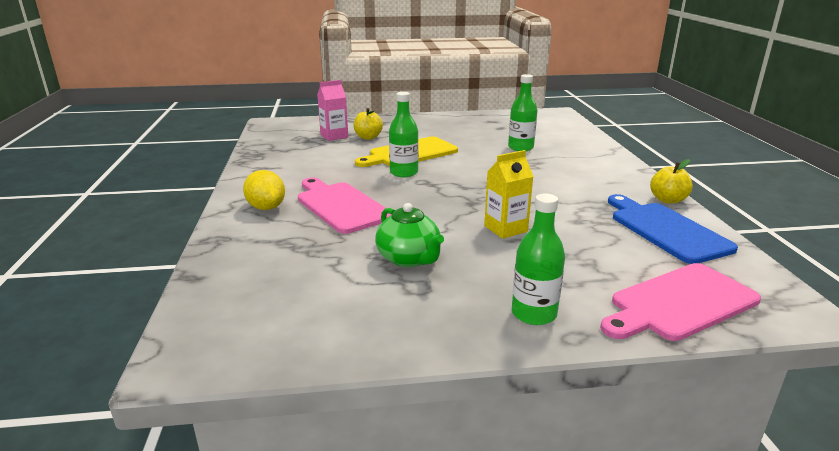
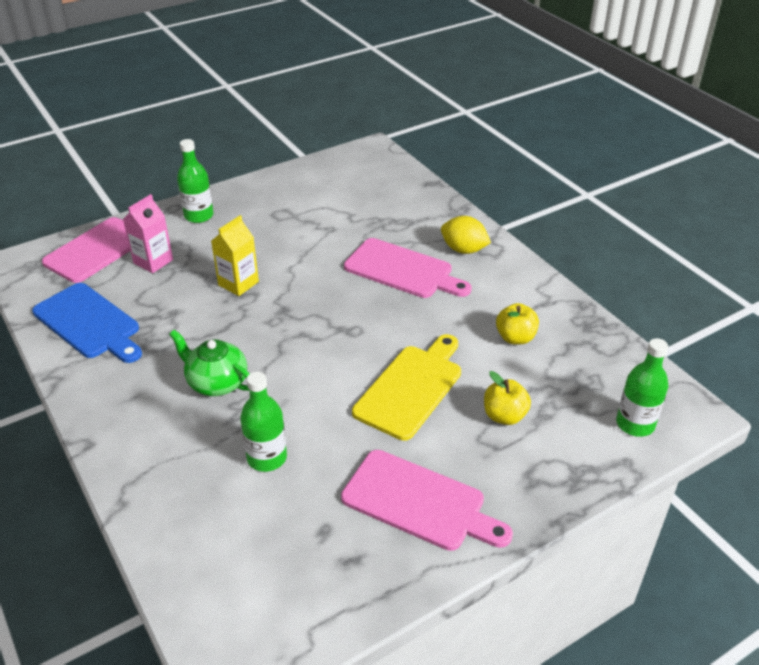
camera: 155 degrees right, 15 degrees up
(334, 136) = (553, 403): pink carton -> pink carton (153, 261)
(404, 172) = (386, 341): green bottle -> green bottle (635, 424)
(409, 259) = (301, 233): green teapot -> green teapot (216, 382)
(446, 126) = (419, 502): none -> pink cutting board
(667, 200) = (72, 377): yellow apple -> yellow apple (515, 338)

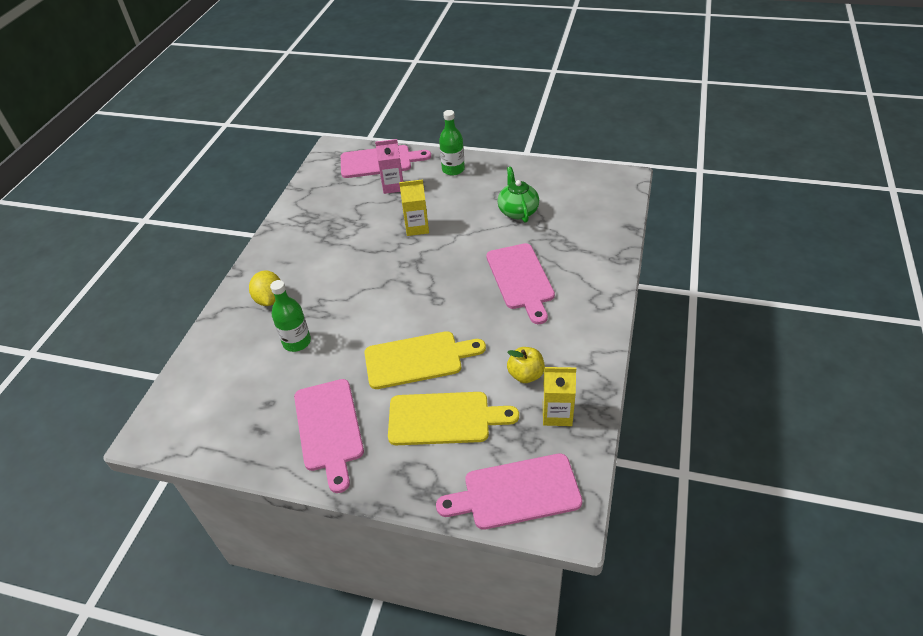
camera: 50 degrees right, 5 degrees up
(89, 323) = (319, 205): blue cutting board -> none
(216, 382) = (330, 281): green teapot -> green teapot (518, 211)
(463, 250) = (582, 290): yellow lemon -> yellow lemon (270, 299)
(504, 416) = (444, 419): yellow apple -> yellow cutting board
(579, 348) = (557, 414): none -> yellow carton
(635, 424) = (516, 492): green bottle -> pink cutting board

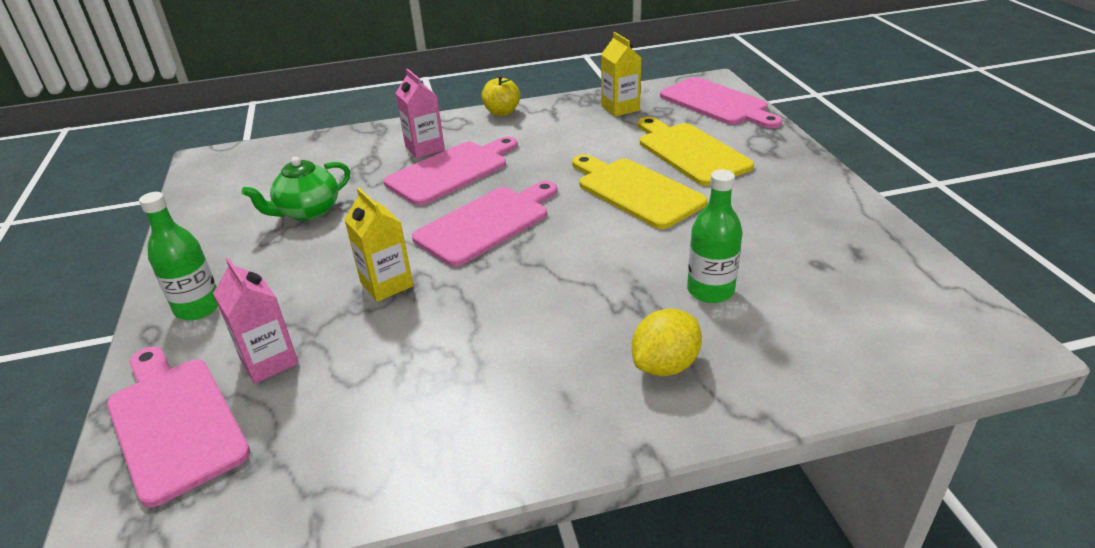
camera: 120 degrees left, 10 degrees down
(329, 428) = (787, 207): pink cutting board -> pink cutting board (487, 223)
(525, 375) = (591, 131): yellow apple -> yellow apple (502, 112)
(567, 275) = (425, 148): none -> pink carton

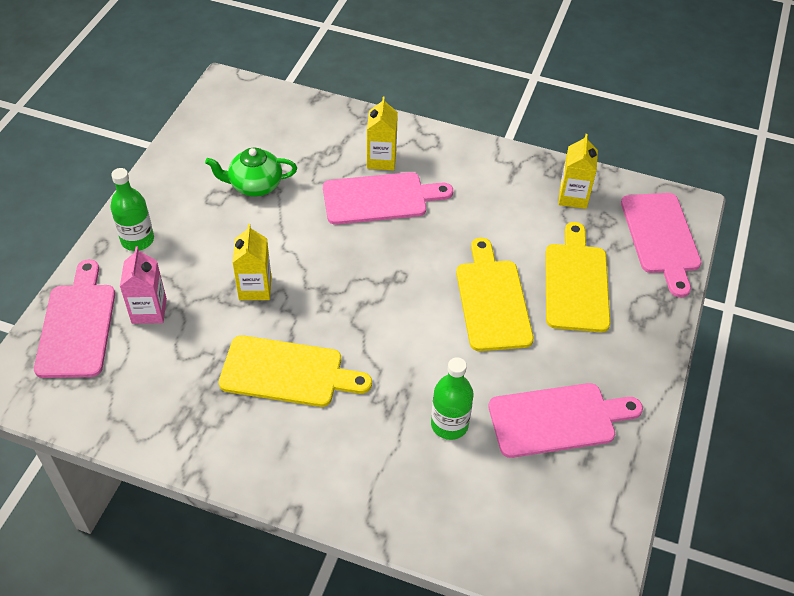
camera: 30 degrees right, 15 degrees up
(425, 148) = (381, 160): pink carton -> yellow carton
(487, 223) = (360, 269): pink cutting board -> pink cutting board (557, 420)
(497, 334) = (287, 372): none -> yellow cutting board
(502, 112) = (474, 147): yellow apple -> none
(665, 365) = (362, 462): yellow lemon -> none

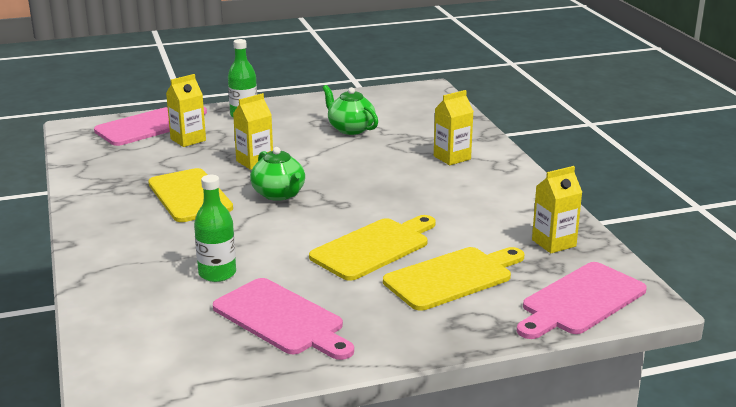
camera: 55 degrees right, 25 degrees down
(149, 311) = (188, 140): pink carton -> yellow carton
(340, 307) = (279, 194): none -> green teapot
(380, 198) = (410, 170): pink cutting board -> none

